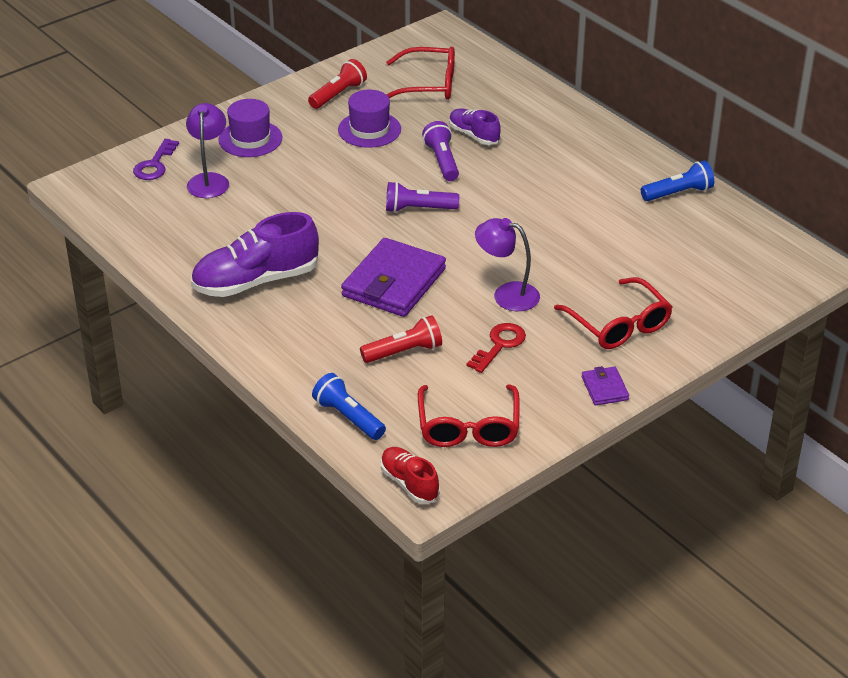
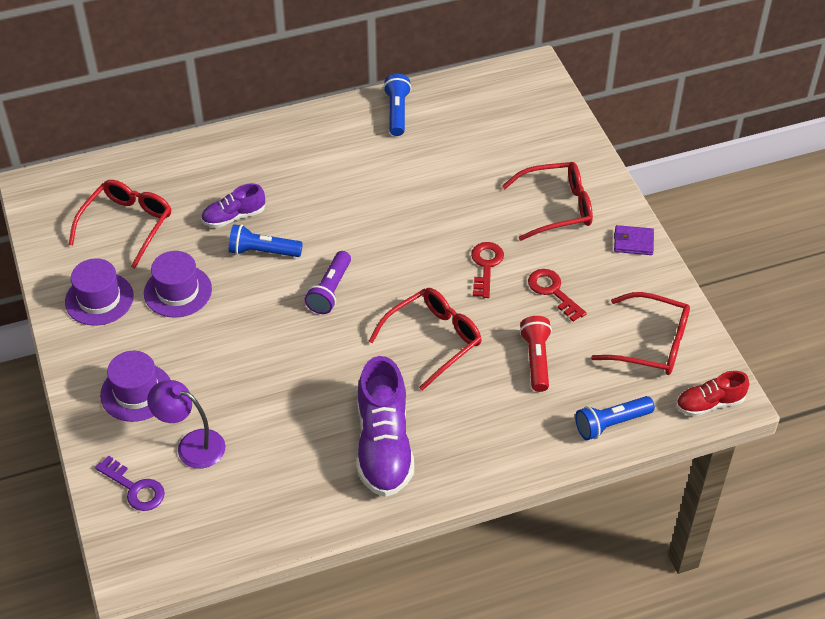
camera: 70 degrees left, 10 degrees up
(338, 94) = (99, 299): red flashlight -> purple hat
(393, 282) = (433, 340): purple wallet -> red glasses
(442, 161) = (262, 252): purple flashlight -> blue flashlight
(507, 294) = (486, 266): purple lamp -> red key

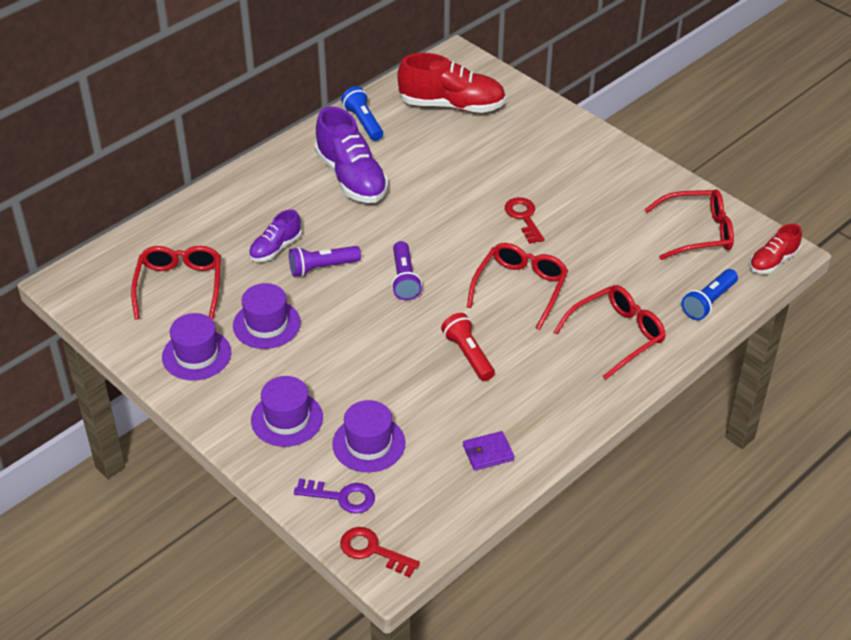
camera: 25 degrees left, 5 degrees down
(192, 445) = (369, 444): purple lamp -> purple hat
(262, 252) = (322, 268): blue flashlight -> purple flashlight
(384, 445) = (537, 384): purple shoe -> purple shoe (351, 178)
(494, 121) = (452, 105): none -> red shoe
(536, 359) = (615, 275): red flashlight -> red flashlight (468, 355)
(553, 291) = (592, 219): red key -> red key (372, 550)
(557, 207) = (551, 155): red glasses -> red glasses (617, 335)
(633, 242) = (630, 162): purple wallet -> purple wallet (488, 453)

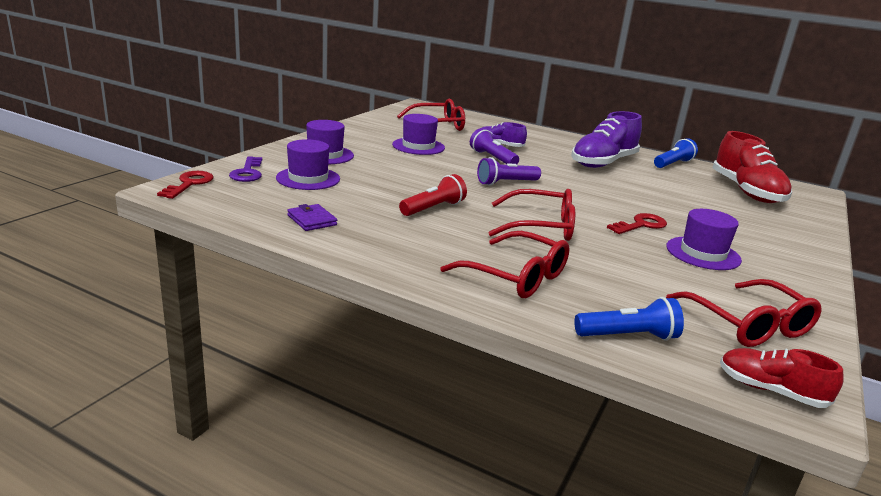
camera: 70 degrees right, 20 degrees down
(196, 355) = (375, 132): purple hat -> purple hat (703, 253)
(708, 302) = (628, 336): blue flashlight -> blue flashlight turned 150 degrees clockwise

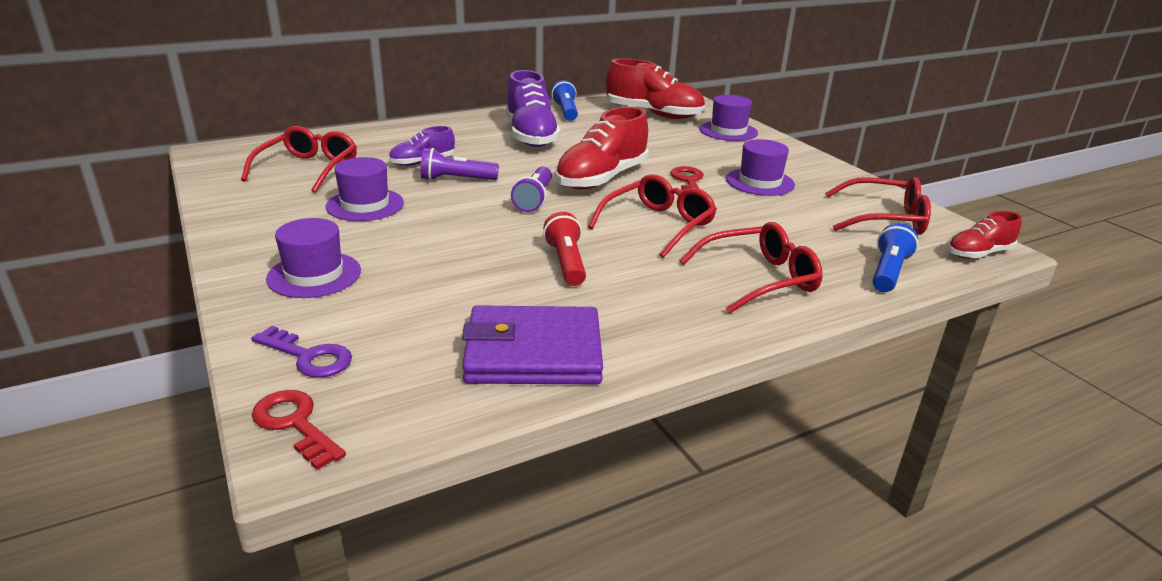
camera: 55 degrees left, 5 degrees up
(308, 178) = (388, 314): purple hat -> purple hat (728, 131)
(312, 220) = (533, 352): purple wallet -> purple wallet, size x2.15
(580, 196) = (601, 179): none -> red shoe

